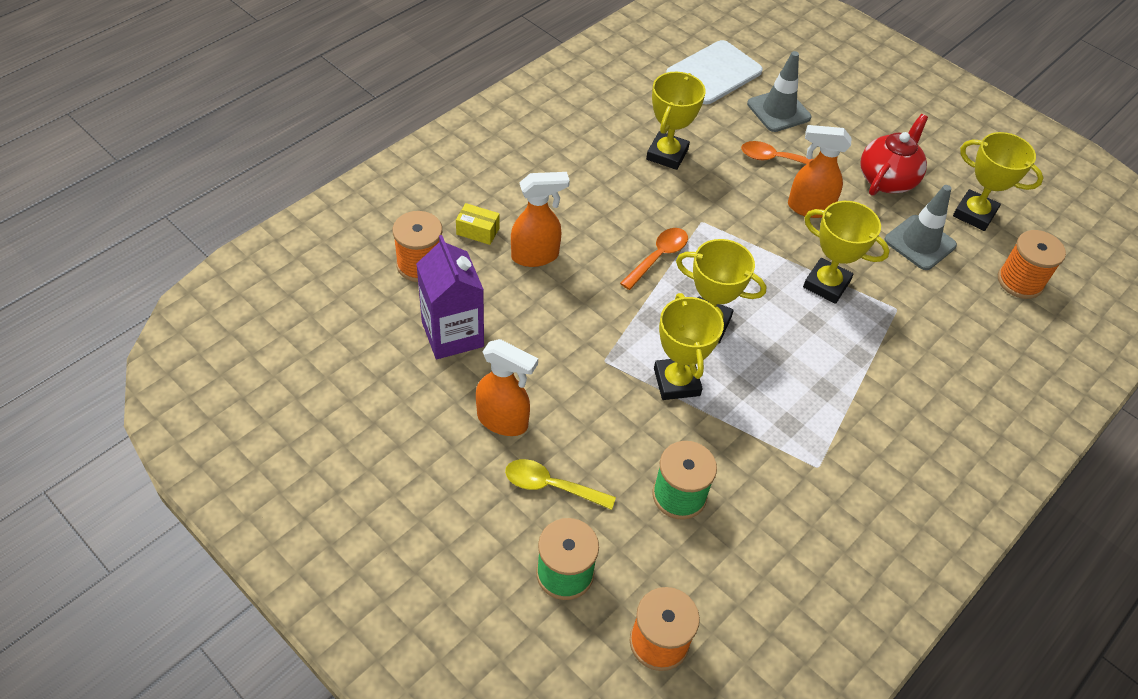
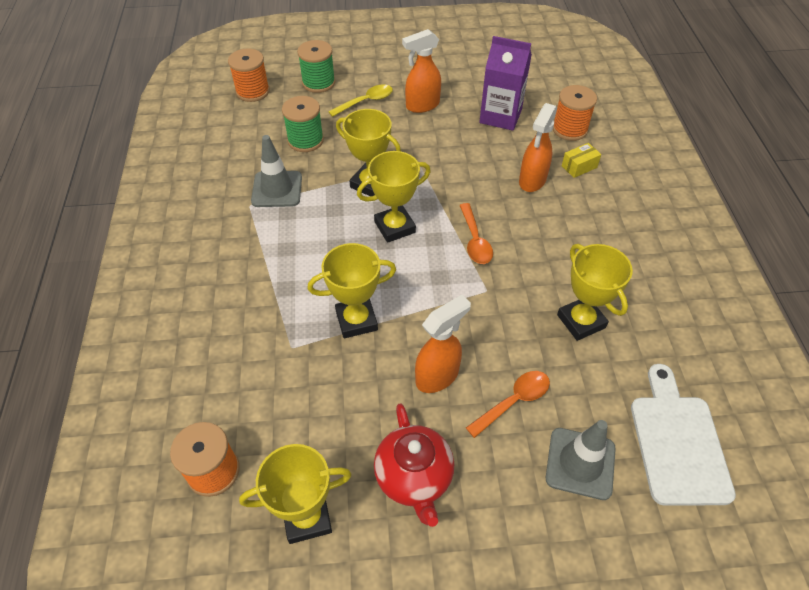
camera: 135 degrees right, 0 degrees up
(920, 243) = (326, 429): grey traffic cone -> grey traffic cone (277, 189)

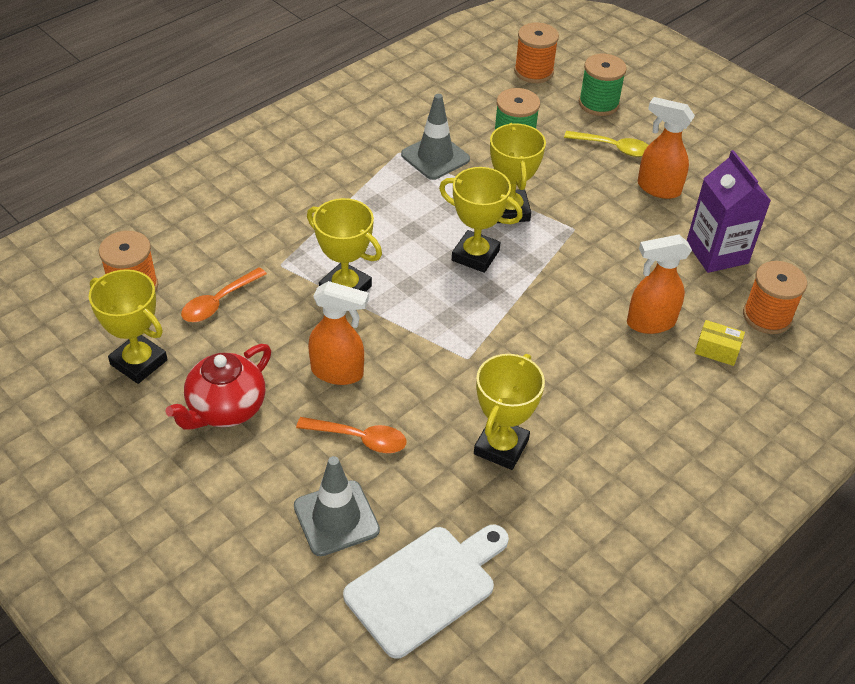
camera: 50 degrees right, 5 degrees down
(475, 241) = (520, 319): orange spoon -> orange spoon (218, 302)

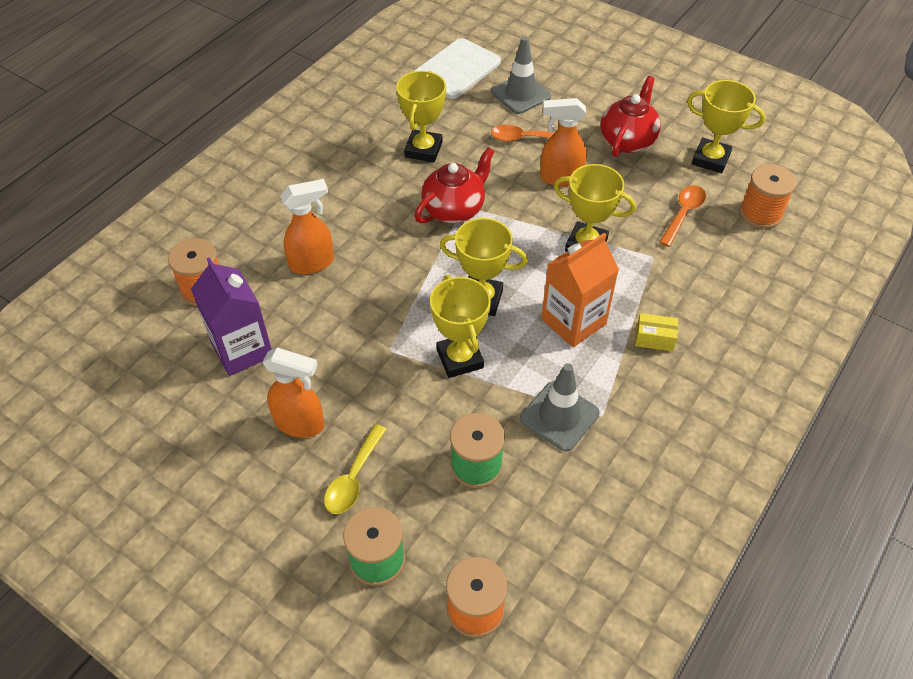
camera: 170 degrees right, 5 degrees up
(392, 221) = (573, 321): none -> orange carton
(479, 356) = (454, 209): none -> red teapot
(613, 148) = (353, 478): yellow spoon -> yellow spoon turned 75 degrees counterclockwise
(716, 350) = (255, 249): yellow box -> yellow box (654, 339)

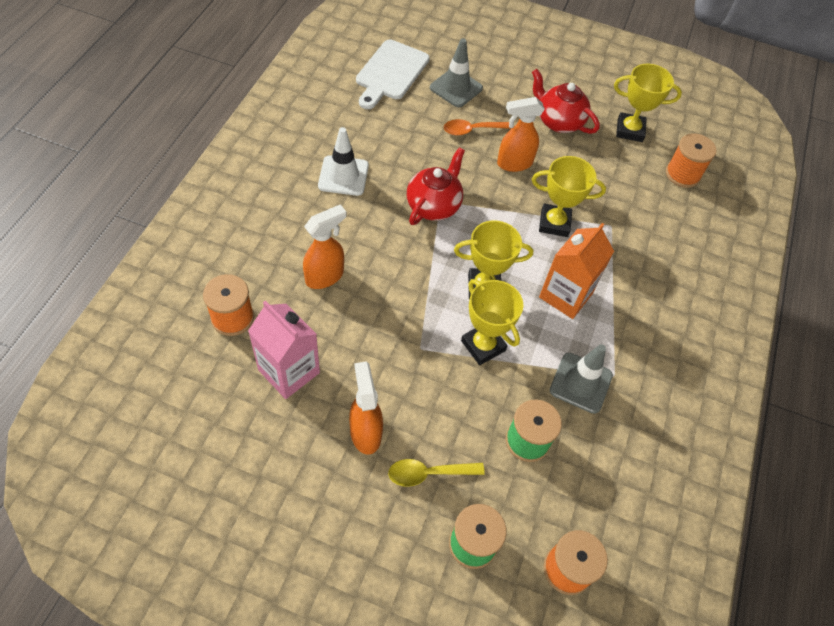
camera: 20 degrees left, 5 degrees up
(242, 349) = (289, 371): purple carton -> pink carton
(300, 424) = (365, 432): orange spray bottle -> orange spray bottle turned 105 degrees counterclockwise
(353, 478) = (428, 473): yellow spoon -> yellow spoon turned 75 degrees clockwise
(366, 167) = (343, 176): none -> white traffic cone
(423, 150) = (388, 152): yellow trophy -> none
(627, 141) = (558, 121): red teapot -> red teapot turned 60 degrees counterclockwise
(654, 339) = (634, 300): yellow box -> none
(683, 214) = (623, 183): orange spoon -> none

